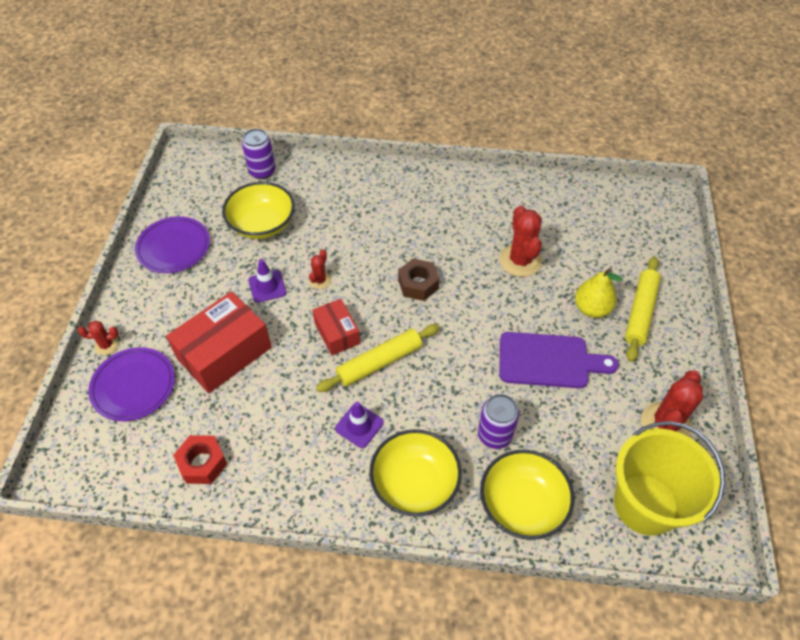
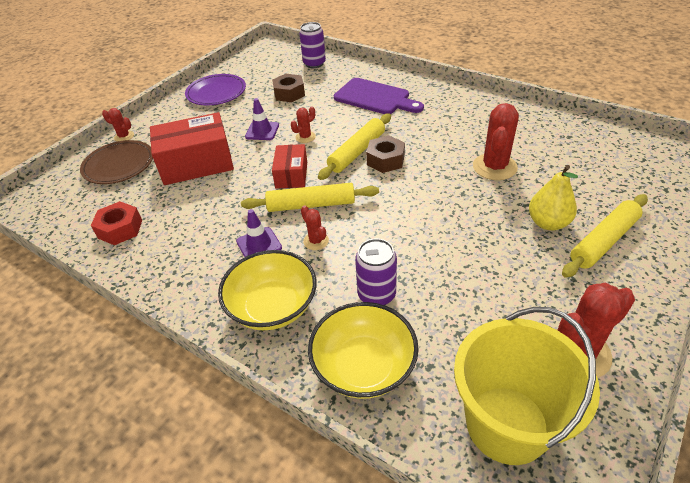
camera: 30 degrees right, 10 degrees down
(133, 386) = (119, 165): purple plate -> brown plate
(262, 224) = (289, 93): yellow bowl -> brown nut
(384, 283) = (357, 152): none -> yellow rolling pin
(409, 401) = (316, 241): none -> red cactus
(549, 361) = (474, 252): purple cutting board -> purple cutting board (375, 98)

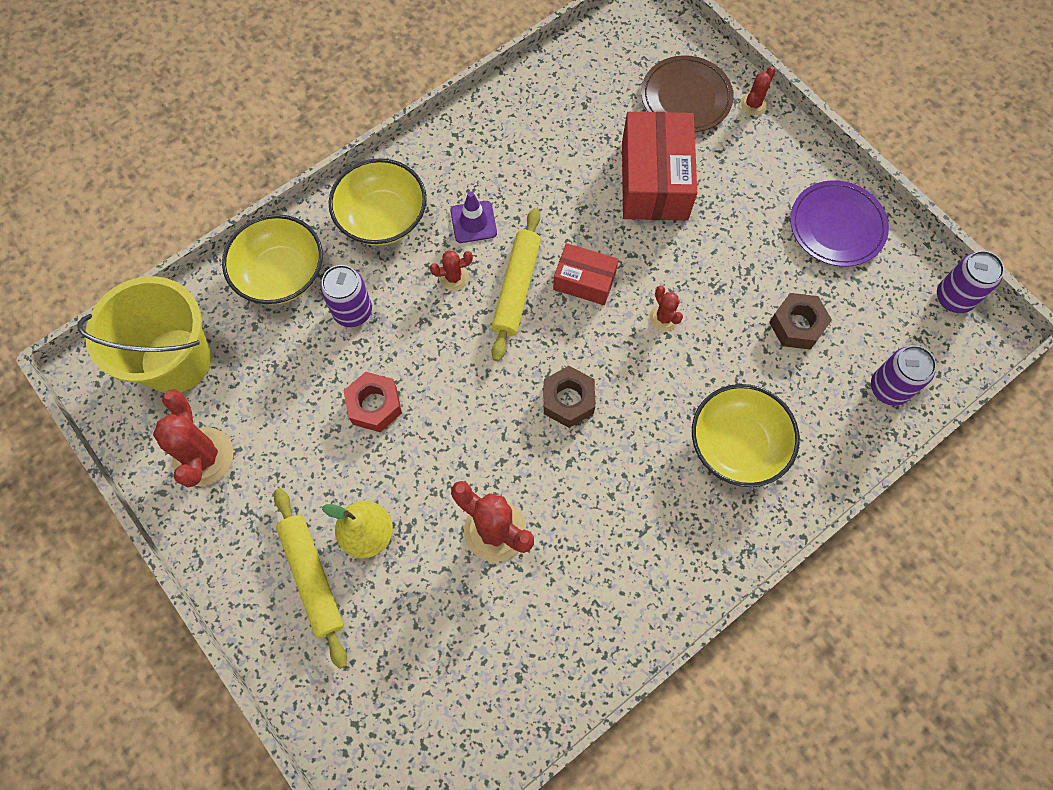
camera: 105 degrees right, 25 degrees up
(120, 229) = (559, 97): red nut -> red nut (374, 405)
(252, 56) = (953, 298): none -> purple can
(262, 131) = (701, 267): purple traffic cone -> none
(357, 152) = (602, 371): yellow rolling pin -> none
(375, 98) = (737, 445): purple cutting board -> yellow bowl

